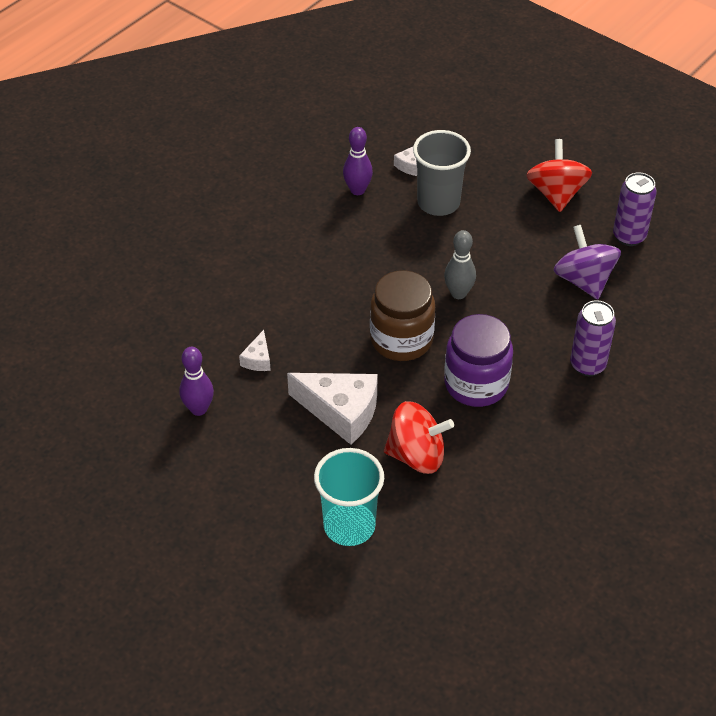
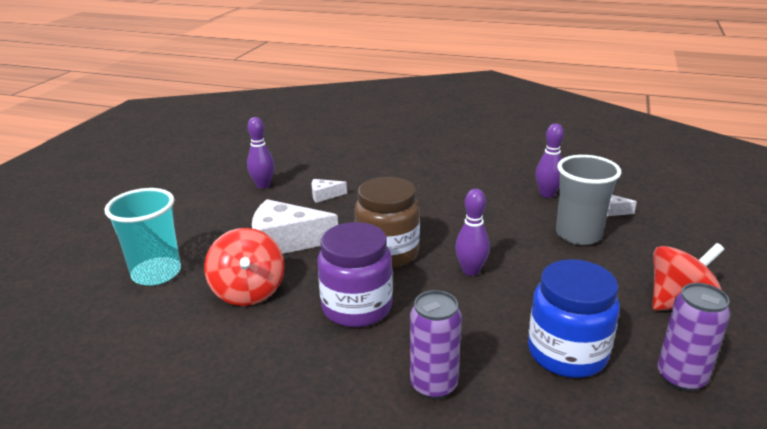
camera: 70 degrees right, 20 degrees down
(341, 411) = (286, 241): white cheese -> white cheese turned 90 degrees clockwise
(458, 293) = (471, 271): grey bowling pin -> purple bowling pin
(583, 280) = (567, 353): purple spinning top -> blue jar

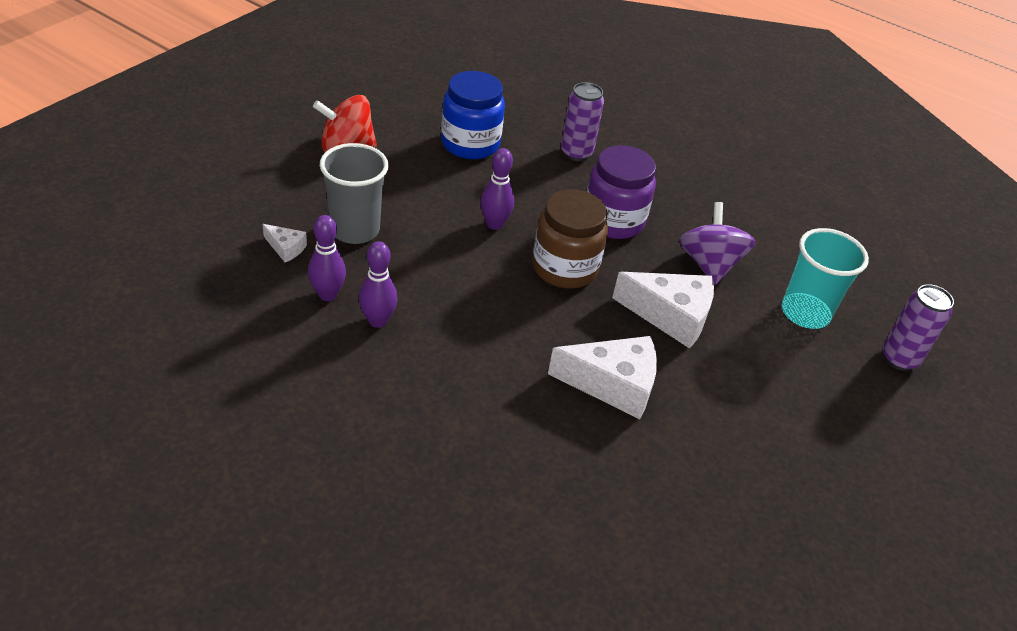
camera: 170 degrees left, 15 degrees up
(248, 291) = (709, 264): red spinning top -> purple spinning top
(263, 185) = (698, 437): purple bowling pin -> purple bowling pin (377, 321)
(324, 195) = (613, 385): white cheese -> white cheese, size x2.10
(681, 377) = (410, 112): purple can -> purple can (899, 358)

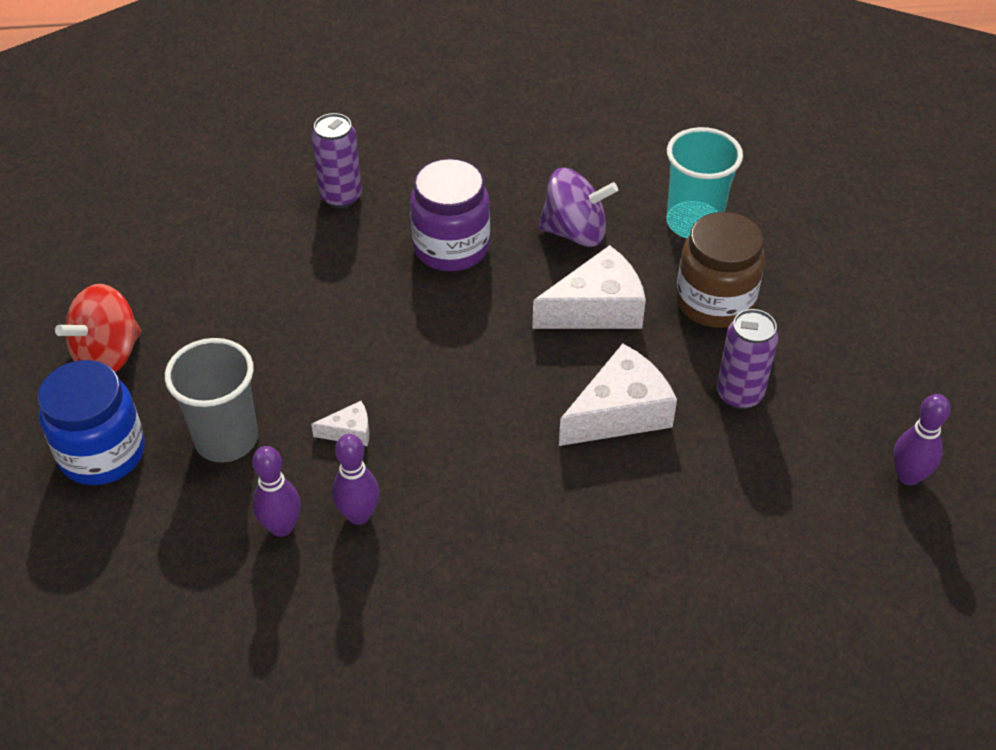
camera: 35 degrees left, 5 degrees up
(286, 248) = (182, 511): white cheese -> white cheese (349, 431)
(470, 144) = (229, 259): blue jar -> blue jar (102, 453)
(494, 224) = (351, 331): purple bowling pin -> purple bowling pin (908, 476)
(564, 268) = (462, 329): brown jar -> brown jar (714, 302)
(709, 264) = (575, 232): purple spinning top -> purple spinning top turned 135 degrees clockwise
(899, 358) = (798, 213): purple can -> purple can (739, 394)

